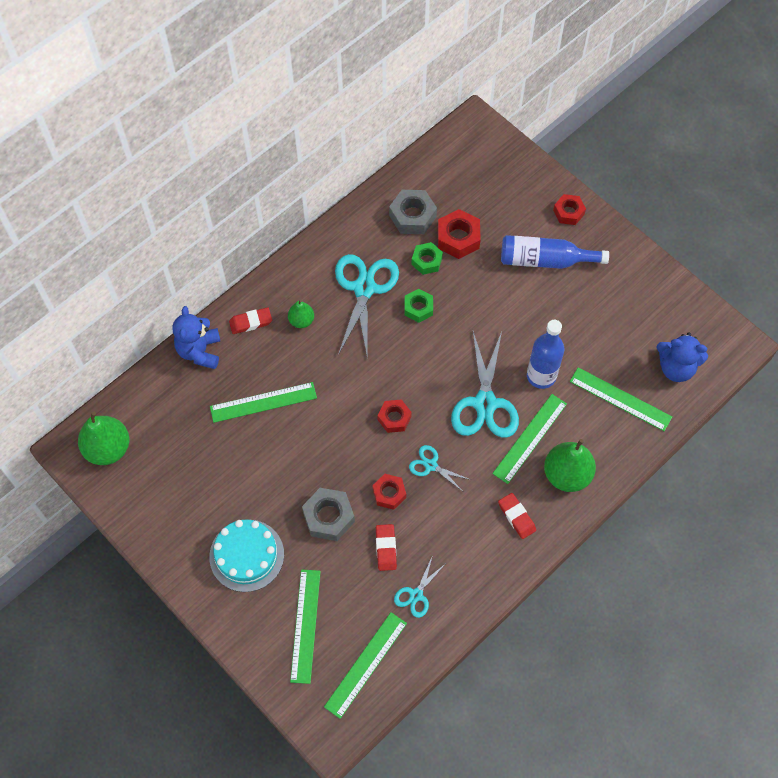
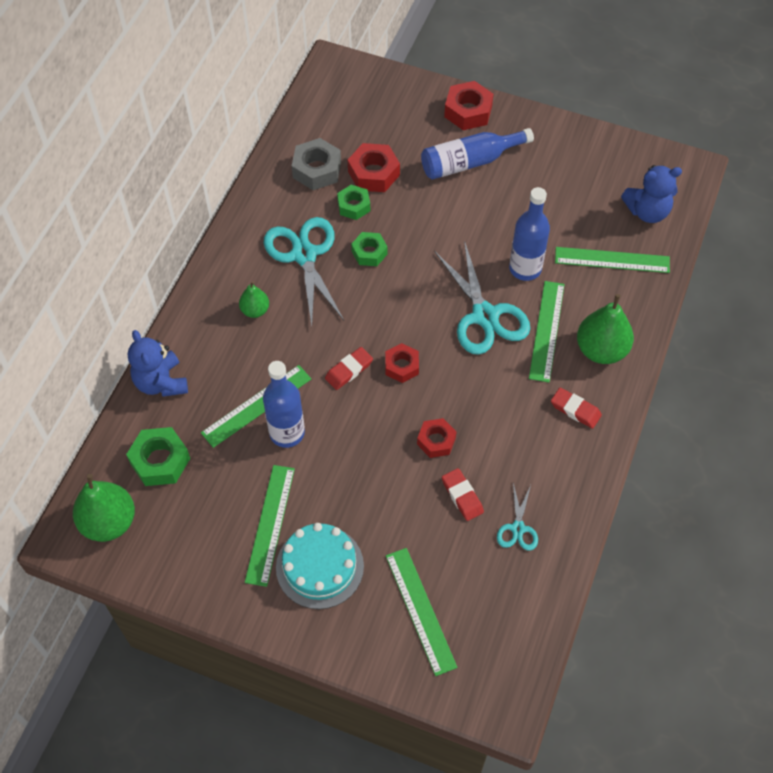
camera: 25 degrees left, 5 degrees down
(168, 416) = (160, 461): none -> green nut
(251, 322) = (202, 333): red eraser -> red eraser (349, 370)
(275, 435) = (287, 433): none -> blue bottle
(329, 517) = (386, 490): grey nut -> none
(366, 664) = (505, 621): green ruler -> green ruler (270, 524)
(431, 465) = (463, 396): turquoise scissors -> none
(568, 212) = (468, 111): red nut -> red nut, size x1.50

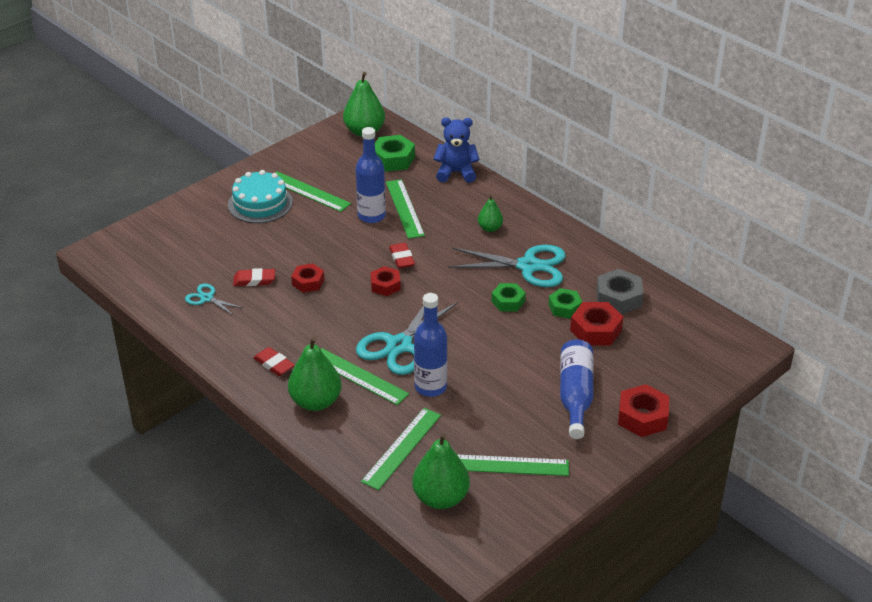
camera: 115 degrees right, 20 degrees down
(420, 610) = (192, 235): green ruler -> green ruler (508, 465)
(484, 316) = (399, 345): turquoise scissors -> turquoise scissors turned 60 degrees counterclockwise
(575, 410) = (274, 364): red eraser -> red eraser turned 75 degrees clockwise
(647, 211) = (440, 498): blue teddy bear -> green pear

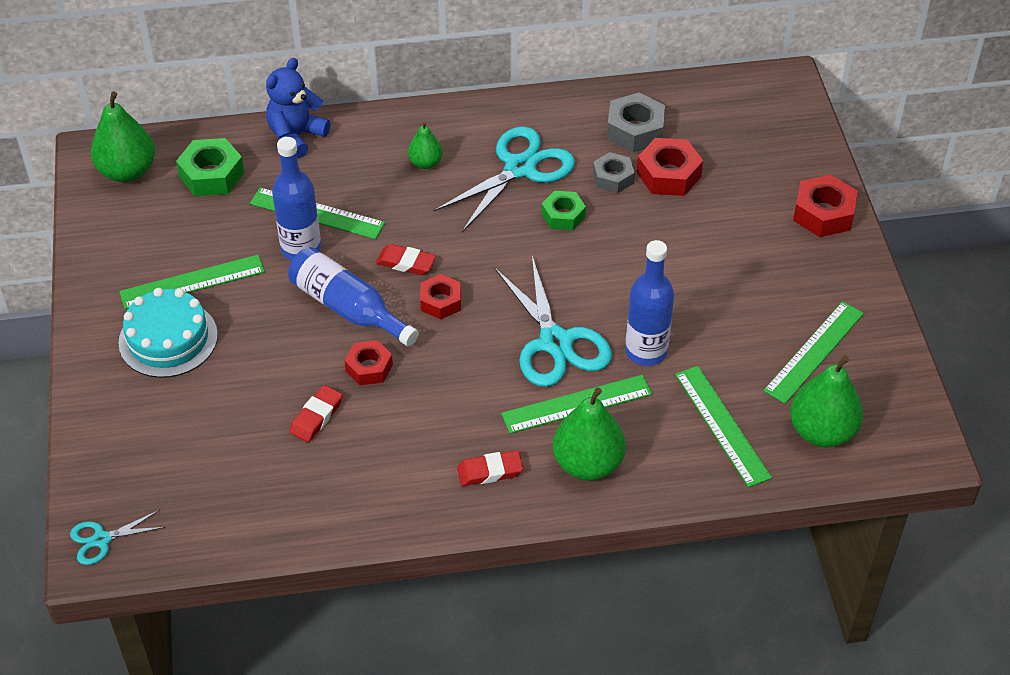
camera: 55 degrees left, 10 degrees up
(207, 298) = (307, 480): turquoise scissors -> turquoise scissors (101, 539)
(564, 307) = (613, 178): green nut -> grey nut
(575, 395) = (753, 244): blue bottle -> blue bottle (348, 308)

